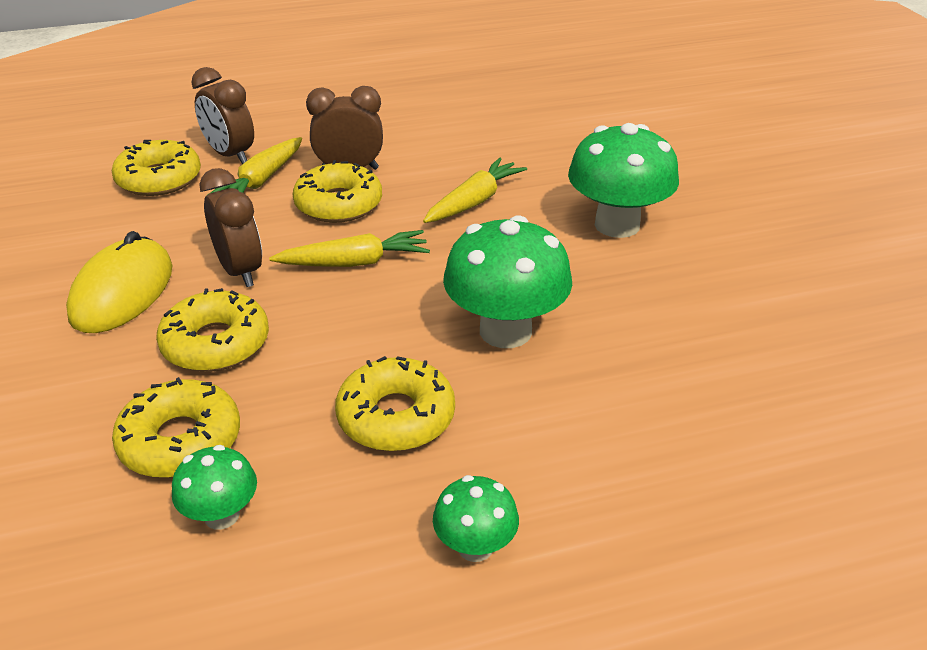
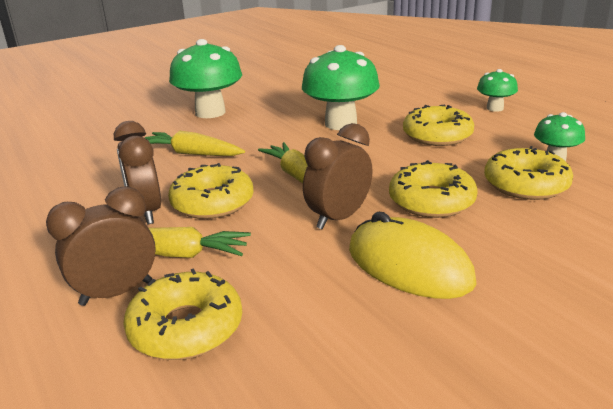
camera: 105 degrees left, 10 degrees down
(122, 292) = (409, 265): yellow mouse -> yellow mouse turned 45 degrees clockwise
(230, 155) = (116, 293): brown clock -> brown clock turned 150 degrees counterclockwise

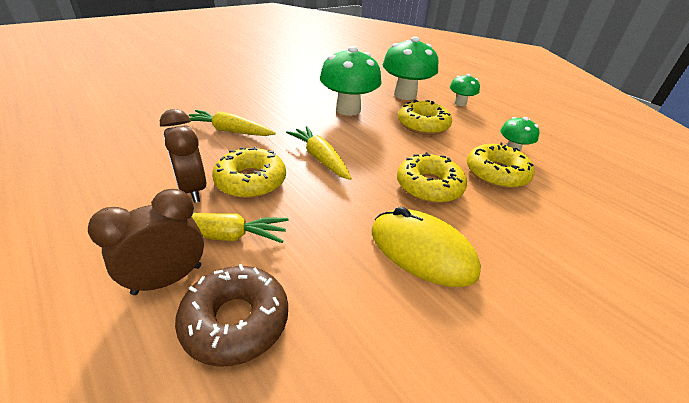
camera: 10 degrees left, 10 degrees up
(186, 328) = (236, 321): yellow donut -> brown donut
(210, 112) = (243, 92): green mushroom -> green mushroom (405, 95)
(338, 218) = (358, 201): brown clock -> none

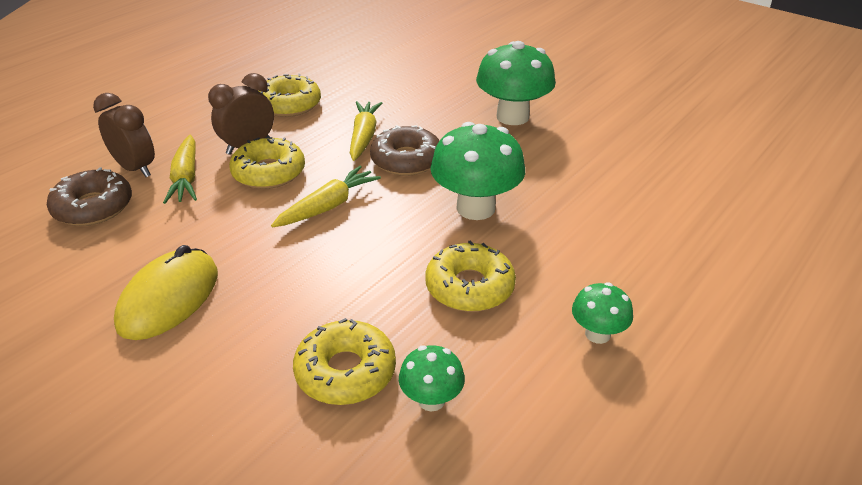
camera: 80 degrees right, 0 degrees up
(277, 121) = (406, 160): none -> brown donut
(405, 95) = (579, 260): green mushroom -> green mushroom (512, 117)
(429, 186) = (291, 300): yellow donut -> yellow donut (289, 104)

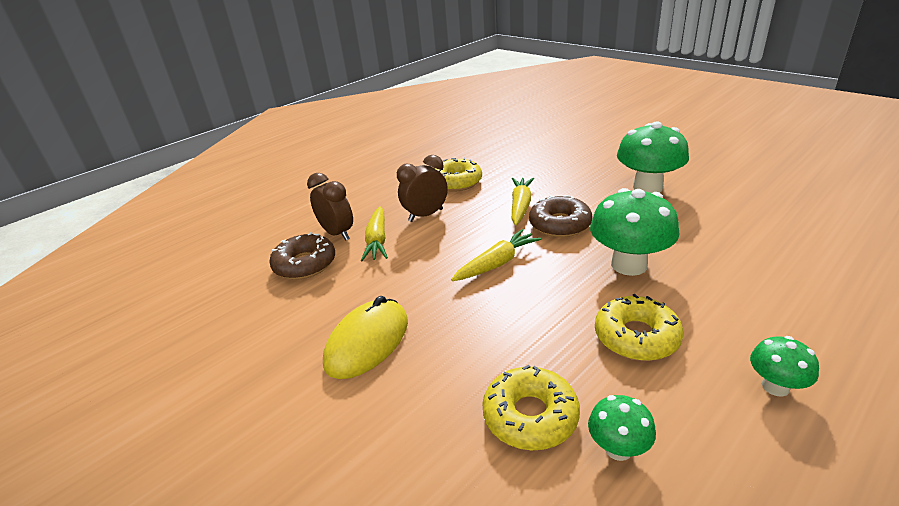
camera: 10 degrees right, 5 degrees down
(269, 172) = (444, 236): yellow donut -> none

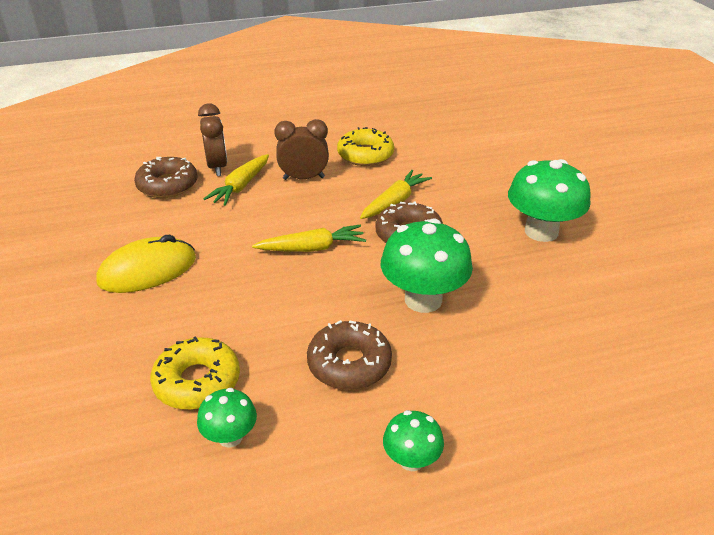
camera: 25 degrees right, 5 degrees up
(636, 337) = (349, 364): yellow donut -> brown donut

